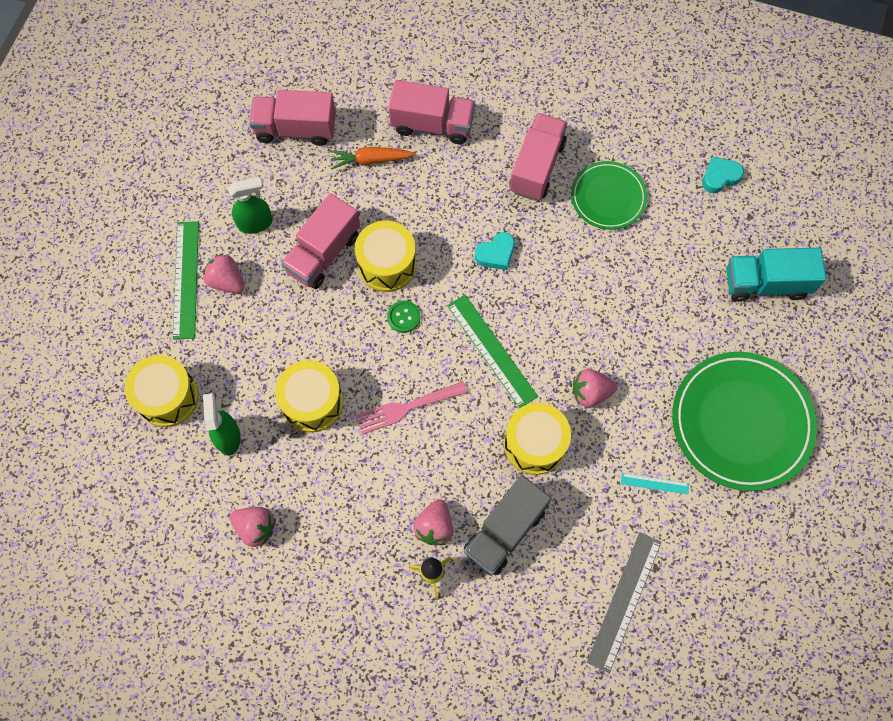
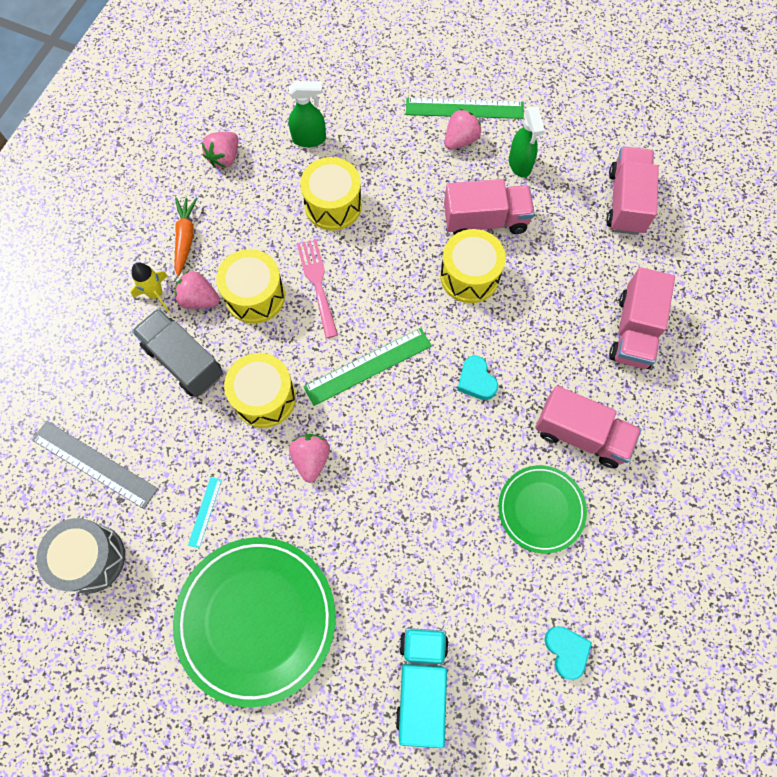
camera: 95 degrees right, 0 degrees up
(168, 397) = (352, 95): yellow drum -> yellow drum (255, 296)
(323, 253) = (485, 220): pink truck -> pink truck turned 135 degrees clockwise
(371, 160) = (589, 268): orange carrot -> orange carrot (185, 238)
(403, 317) = (411, 287): green button -> none
(715, 584) = (91, 558): none -> grey drum

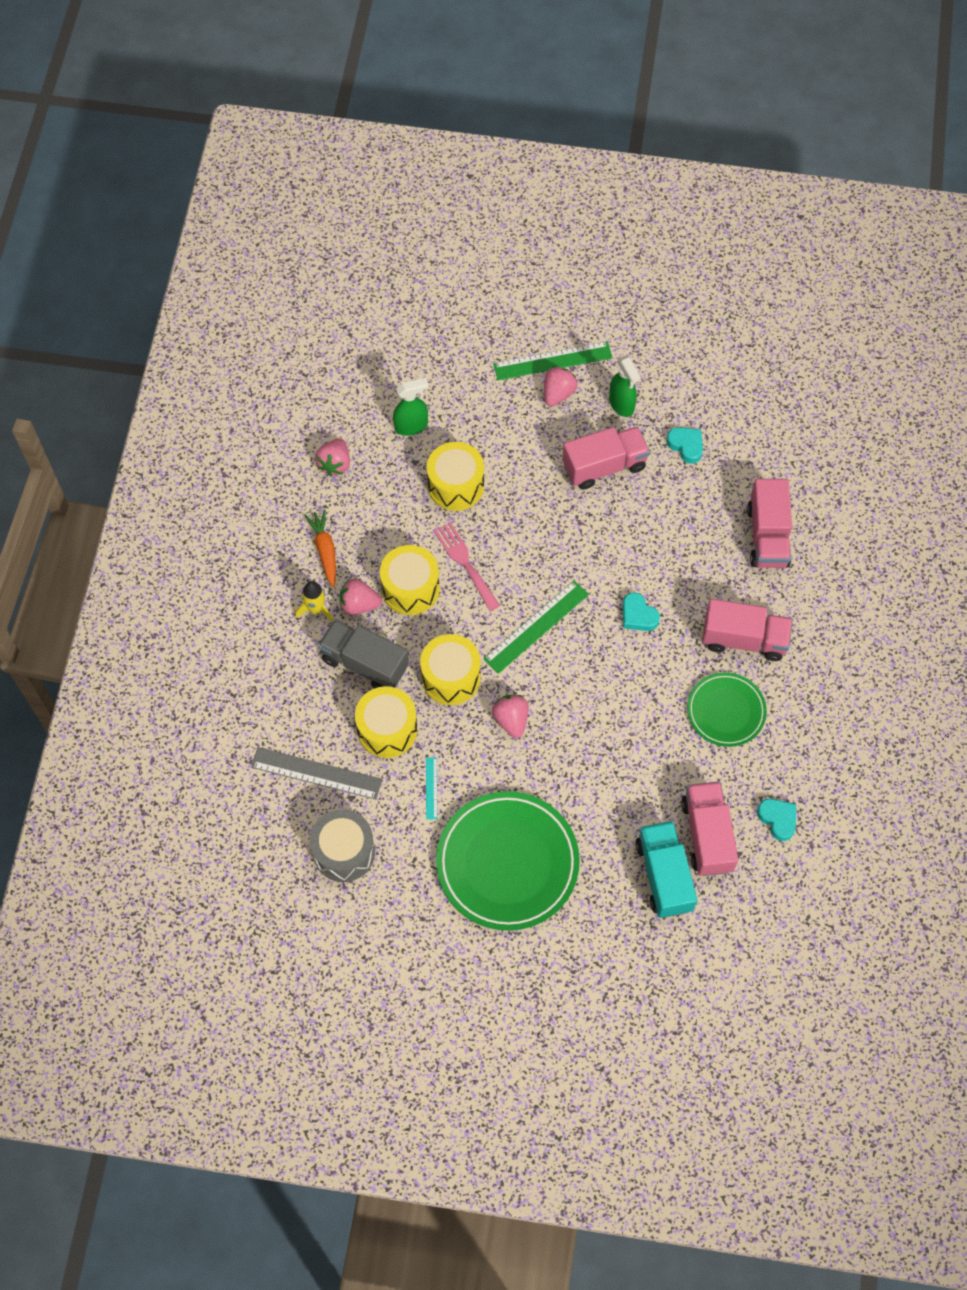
camera: 15 degrees left, 5 degrees down
(469, 276) = (604, 522): yellow drum -> yellow drum (387, 729)
(573, 219) = (686, 446): none -> turquoise heart
(626, 202) = (730, 417): pink truck -> pink truck (707, 835)

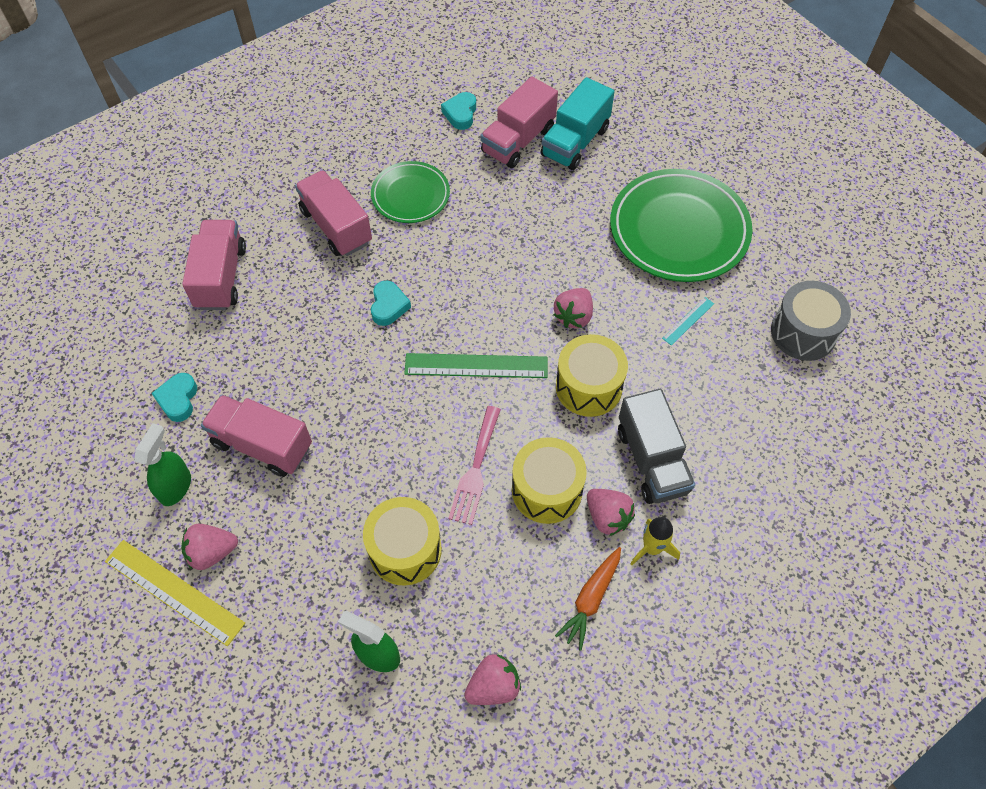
camera: 135 degrees left, 5 degrees down
(316, 773) = (776, 407): grey ruler -> none
(387, 729) = (683, 391): yellow drum -> none
(552, 361) = (174, 591): green ruler -> yellow ruler
(767, 536) = (221, 277): pink truck -> pink truck turned 45 degrees counterclockwise

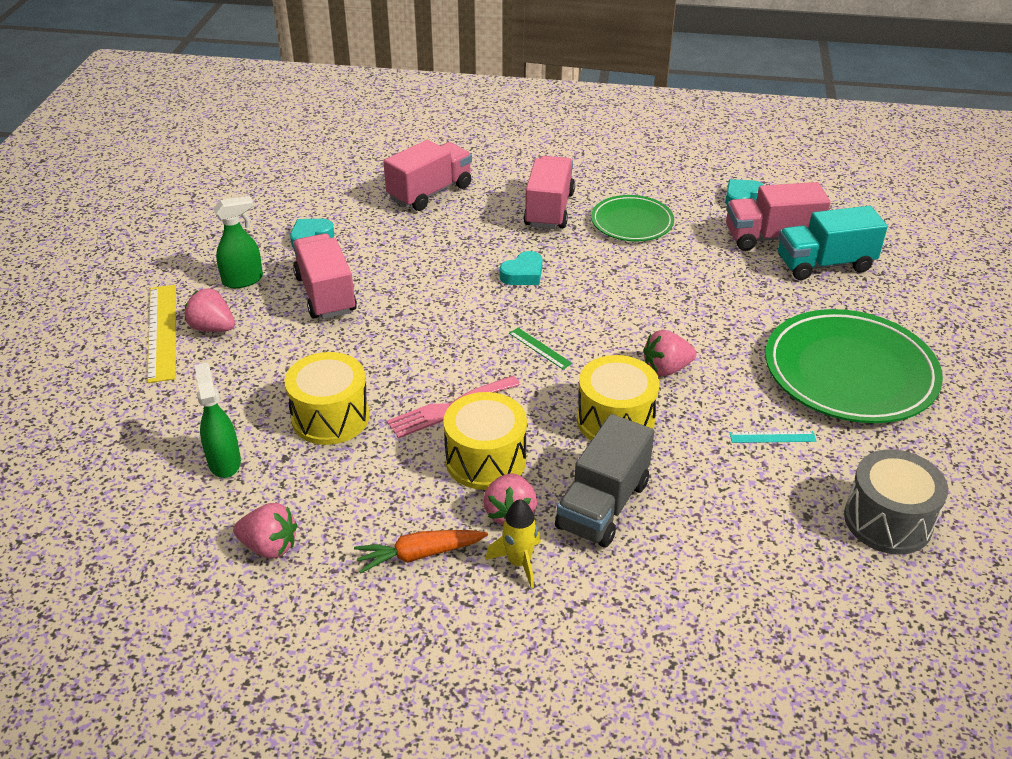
camera: 45 degrees right, 20 degrees down
(476, 365) = (540, 348): green ruler -> green ruler, size x0.50

